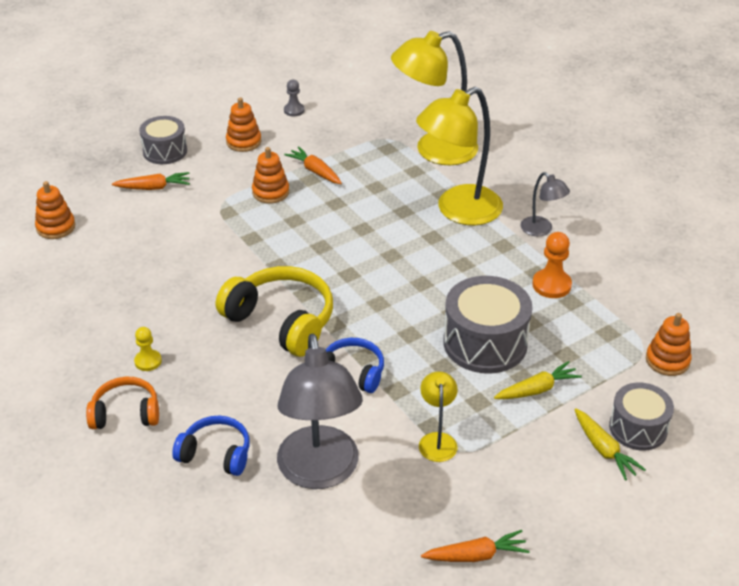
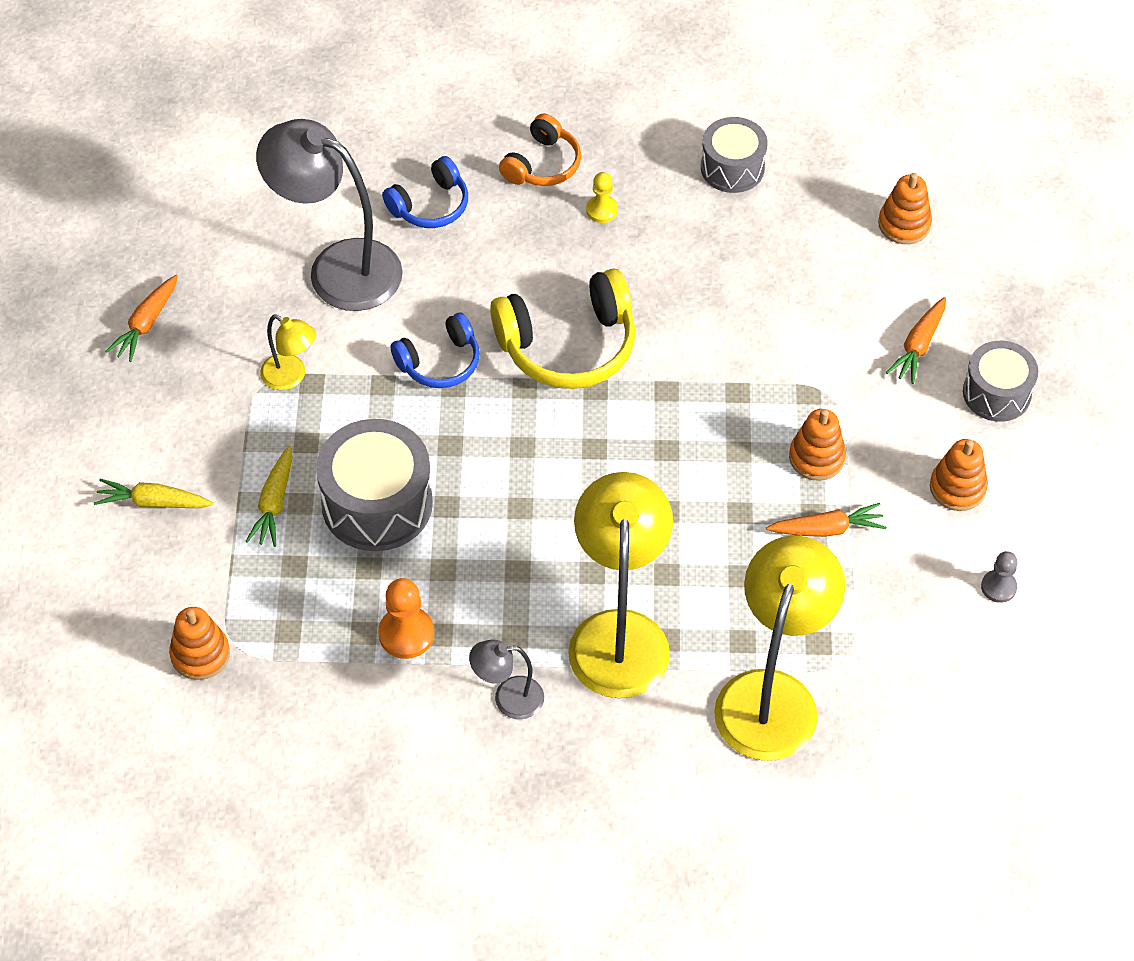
camera: 125 degrees right, 15 degrees up
(638, 428) = (148, 552): grey drum -> grey drum (732, 168)

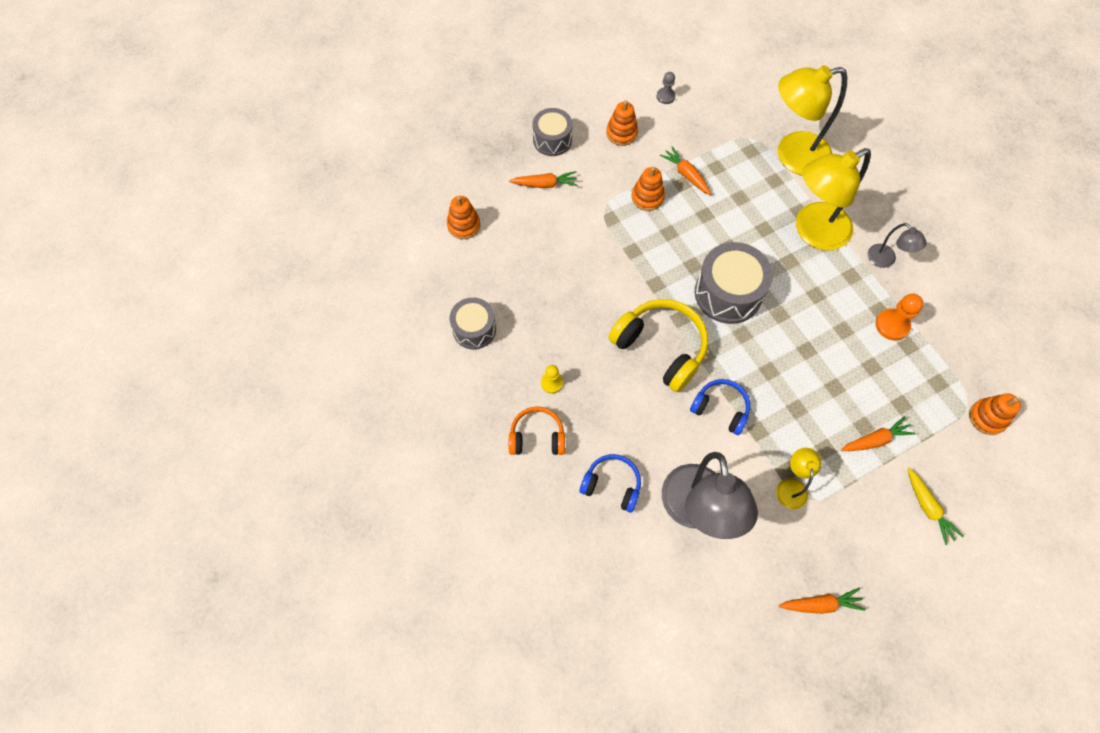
camera: 120 degrees left, 10 degrees up
(274, 503) = (875, 440): yellow carrot -> orange carrot
(377, 503) = (833, 386): grey drum -> grey drum (728, 293)

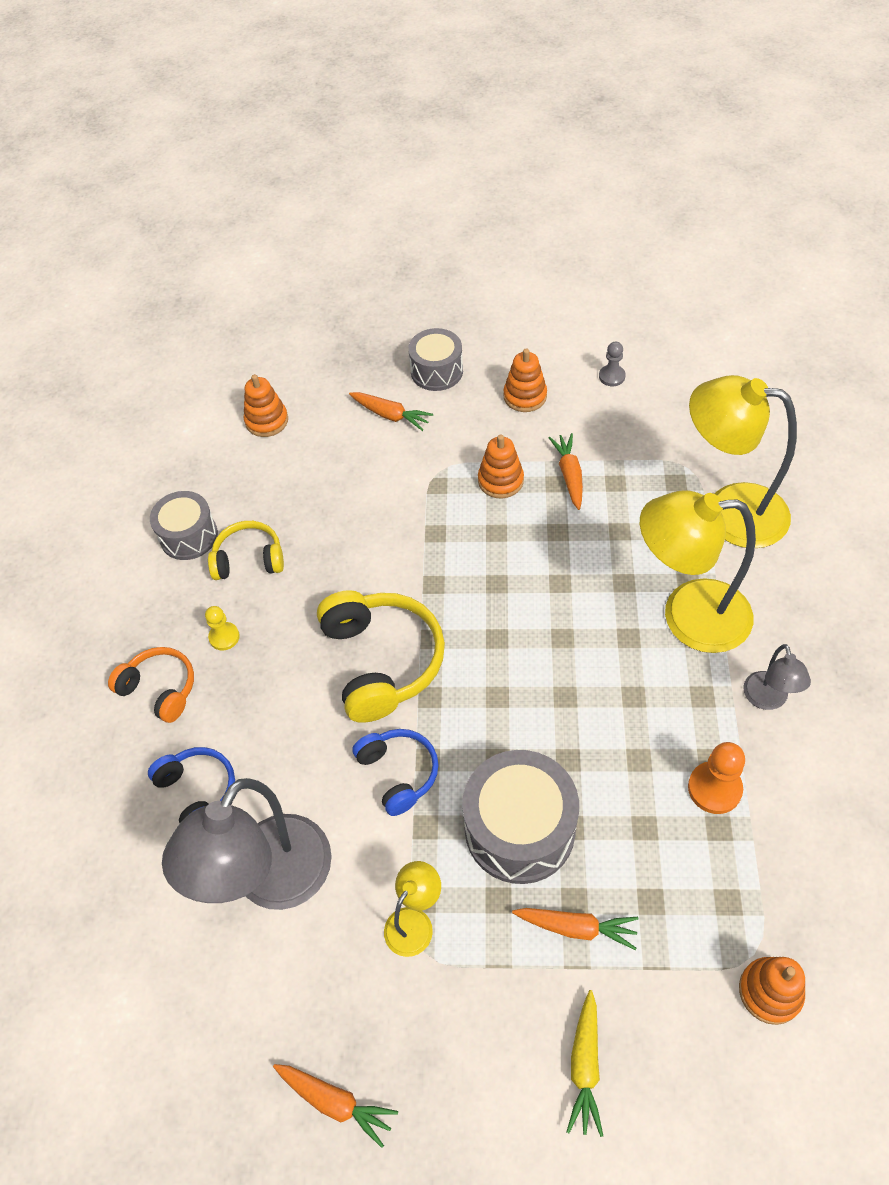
camera: 35 degrees right, 10 degrees down
(527, 325) = (249, 559): none -> yellow headphones
(728, 293) = (515, 638): grey drum -> grey drum (519, 829)

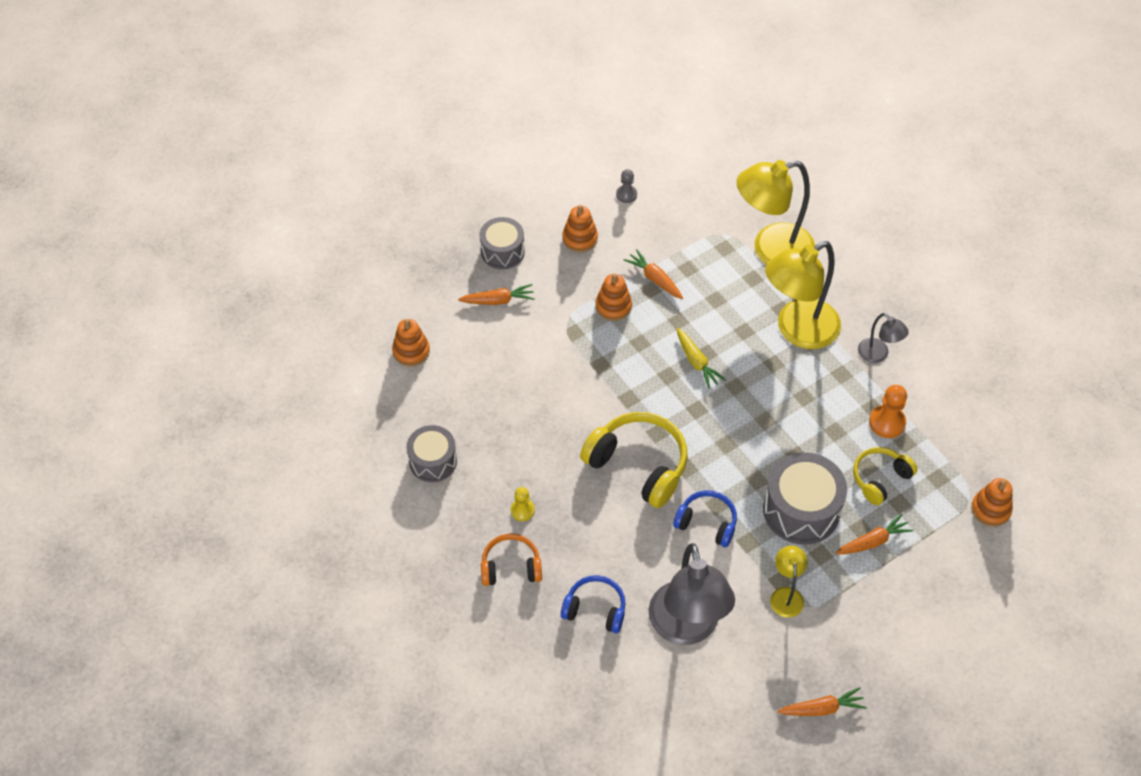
camera: 40 degrees left, 0 degrees up
(249, 559) = (491, 452): yellow headphones -> yellow headphones (880, 479)
(585, 1065) = (930, 605): yellow carrot -> yellow carrot (696, 362)

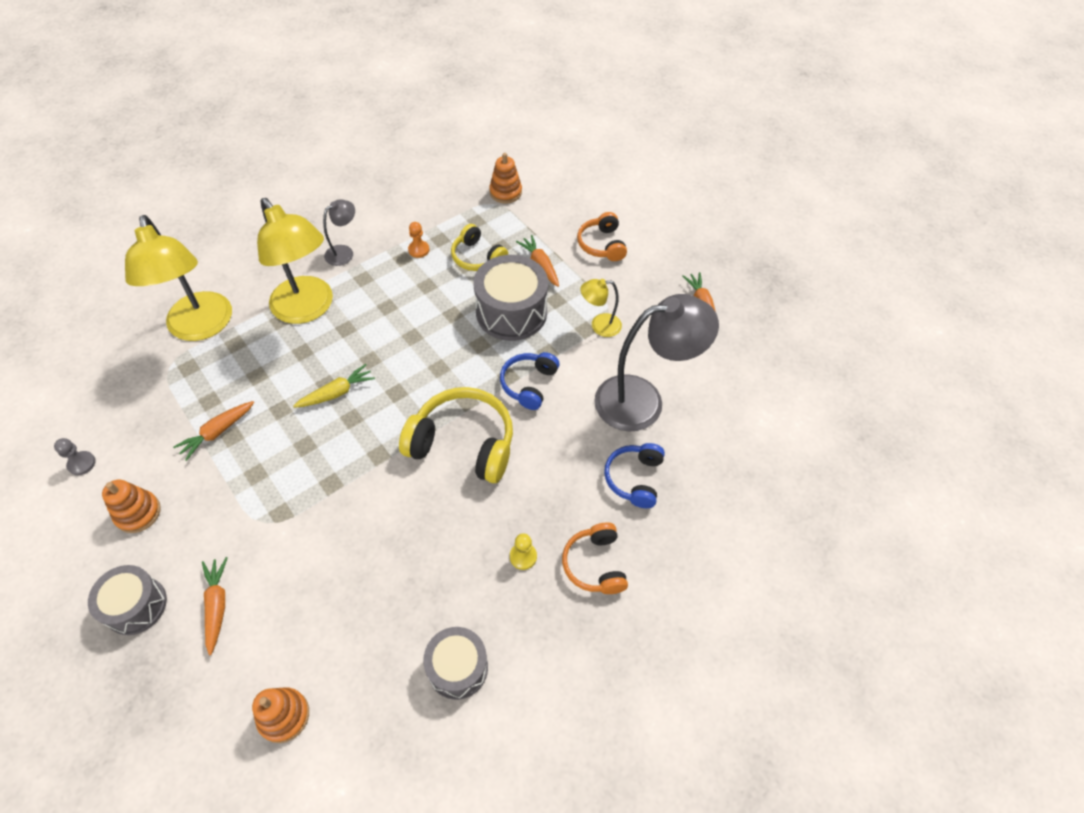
camera: 95 degrees left, 0 degrees up
(613, 306) = (249, 473): orange stacking toy -> none
(638, 465) = (463, 443): yellow headphones -> yellow headphones turned 75 degrees clockwise
(887, 422) = (418, 250): orange pawn -> orange pawn, size x0.64
(911, 609) = (602, 244): none -> orange headphones

